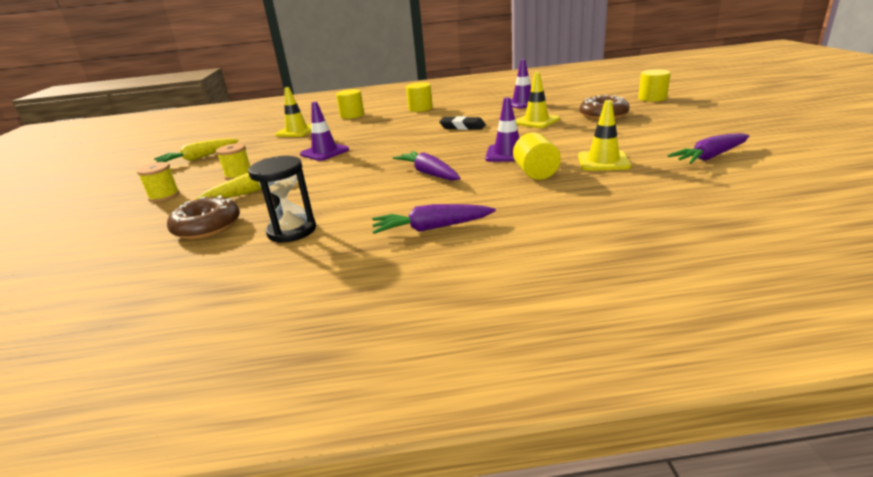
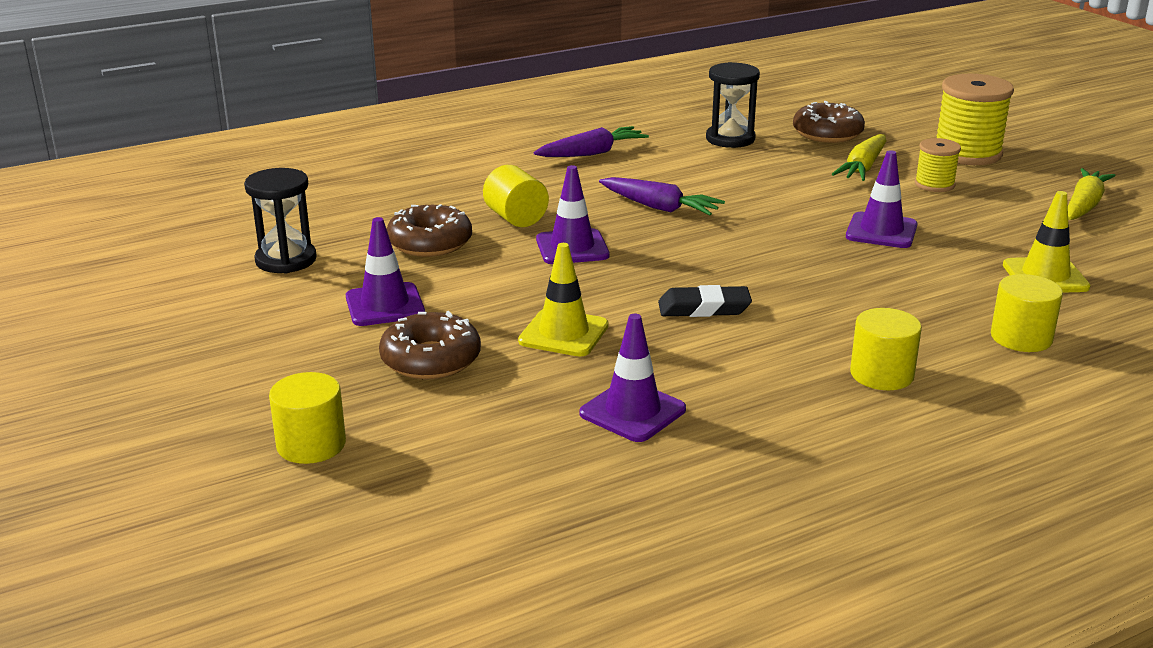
camera: 155 degrees right, 0 degrees up
(164, 196) = (967, 153): yellow spool -> yellow spool, size x1.80
(603, 161) = (430, 243): yellow traffic cone -> brown donut
(630, 133) = (385, 305): none -> purple traffic cone
(710, 157) = (286, 260): purple carrot -> black hourglass

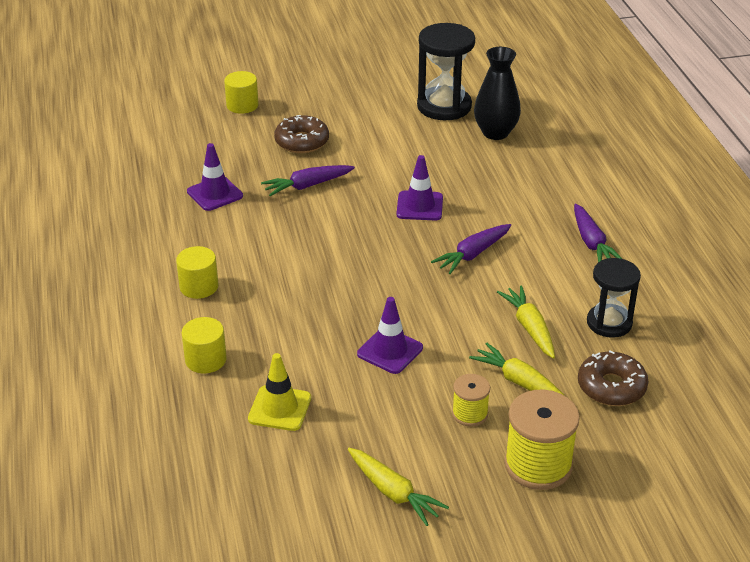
camera: 105 degrees right, 10 degrees up
(286, 260) = (444, 106): black hourglass -> black hourglass, size x1.50
(358, 219) = (495, 133): none -> black vase
(385, 305) = (371, 133): purple traffic cone -> none
(430, 243) = (448, 155): brown donut -> none
(516, 218) = (475, 191): yellow cylinder -> none
(563, 333) = (307, 186): yellow traffic cone -> purple carrot
(704, 308) = (312, 240): black eraser -> none
(771, 170) = (529, 328): none -> yellow carrot

